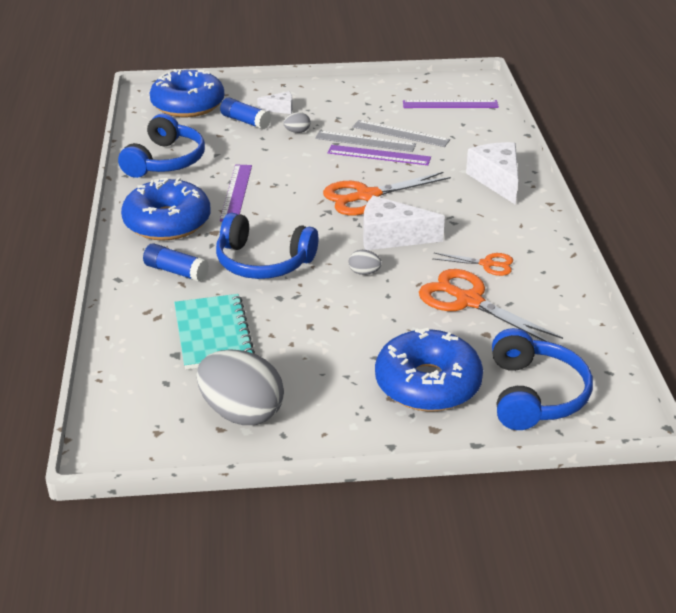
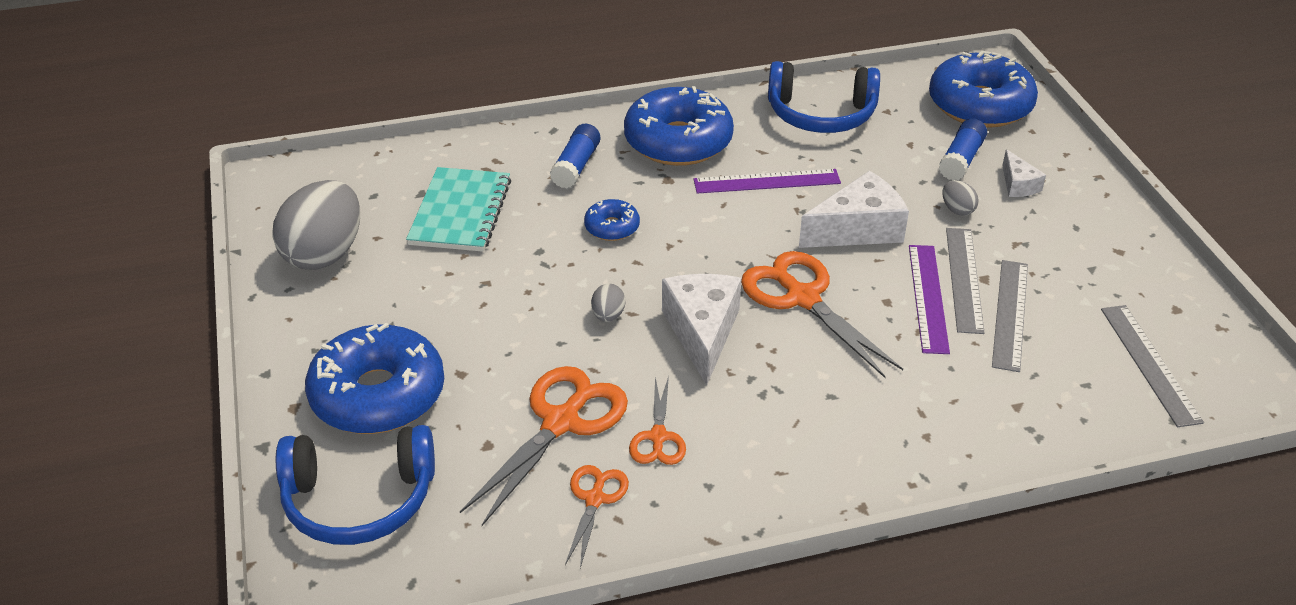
camera: 80 degrees right, 5 degrees up
(213, 334) = (460, 212): turquoise notebook -> turquoise notebook turned 60 degrees counterclockwise
(263, 262) = (612, 227): blue headphones -> blue donut
(450, 104) = (1149, 364): purple ruler -> grey ruler
(497, 180) = (910, 437): white cheese -> white cheese (858, 229)
(539, 293) = (595, 499): none -> orange scissors

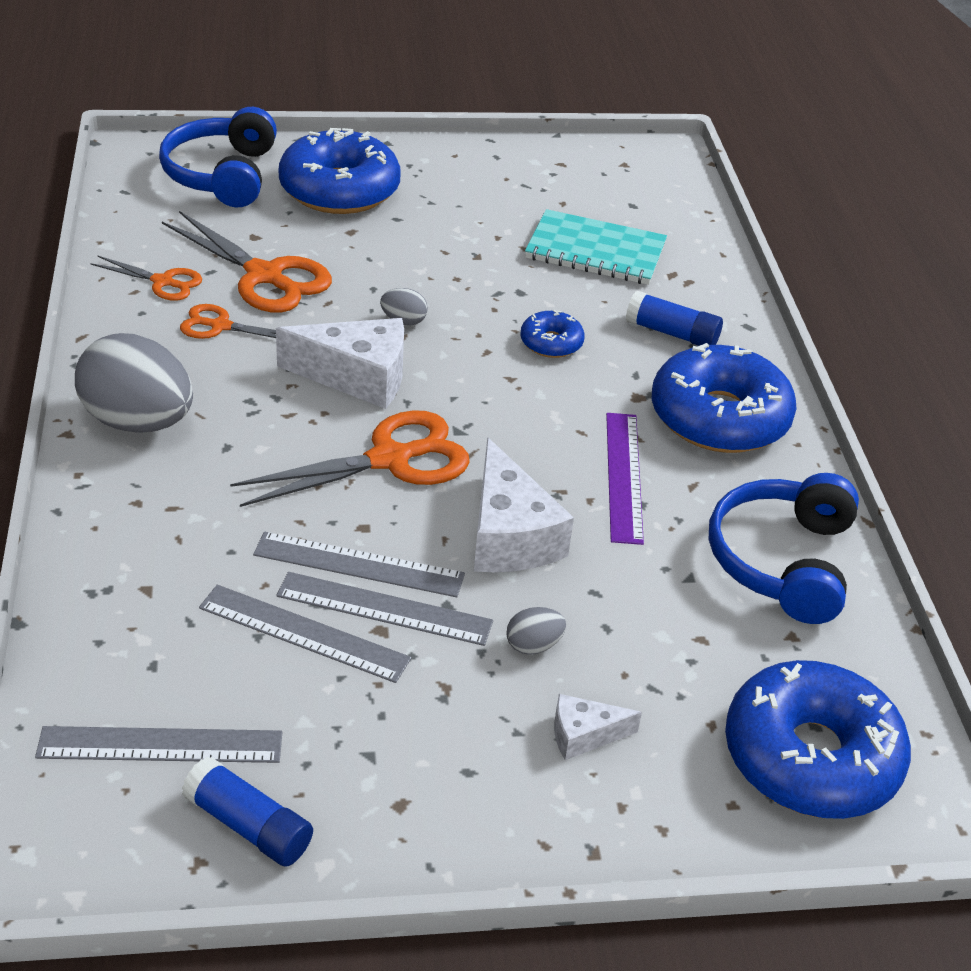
camera: 95 degrees right, 0 degrees up
(324, 254) = (542, 175): grey egg -> grey egg (138, 422)
(928, 298) = (358, 565): purple ruler -> grey ruler
(961, 160) = (656, 686): blue glue stick -> blue glue stick (248, 825)

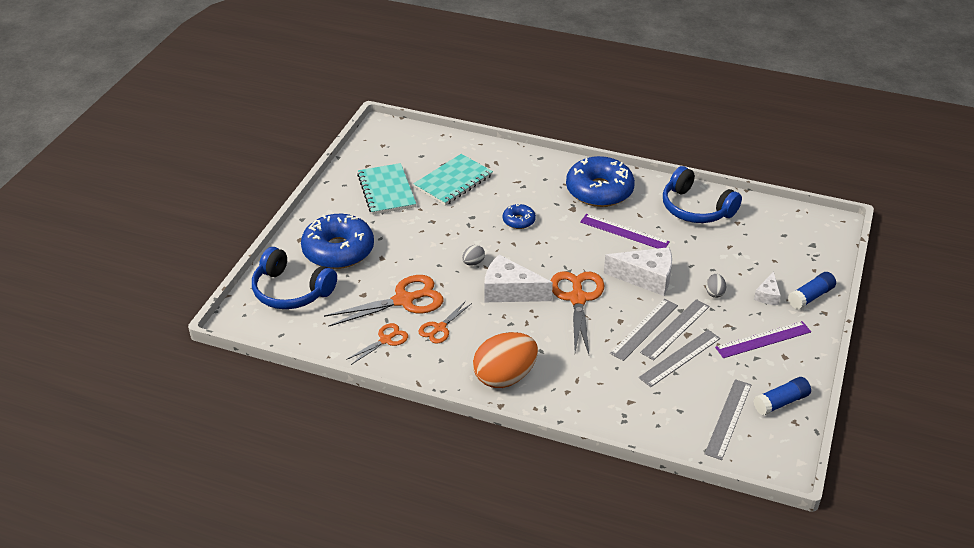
camera: 60 degrees left, 0 degrees up
(138, 422) = (505, 377): grey egg -> orange egg
(357, 377) = (510, 291): white cheese -> white cheese turned 105 degrees counterclockwise
(433, 756) = (763, 340): none -> purple ruler
(514, 195) = (386, 191): none -> turquoise notebook
(672, 333) = (532, 182): blue glue stick -> blue glue stick (810, 297)
(810, 757) = (799, 242): blue donut -> none

